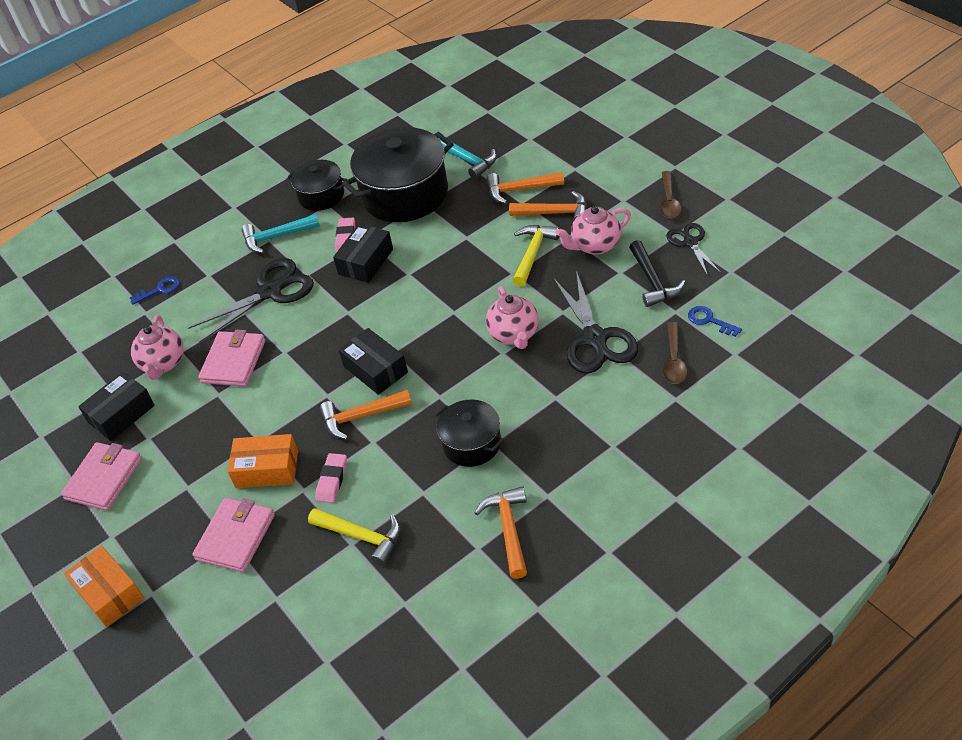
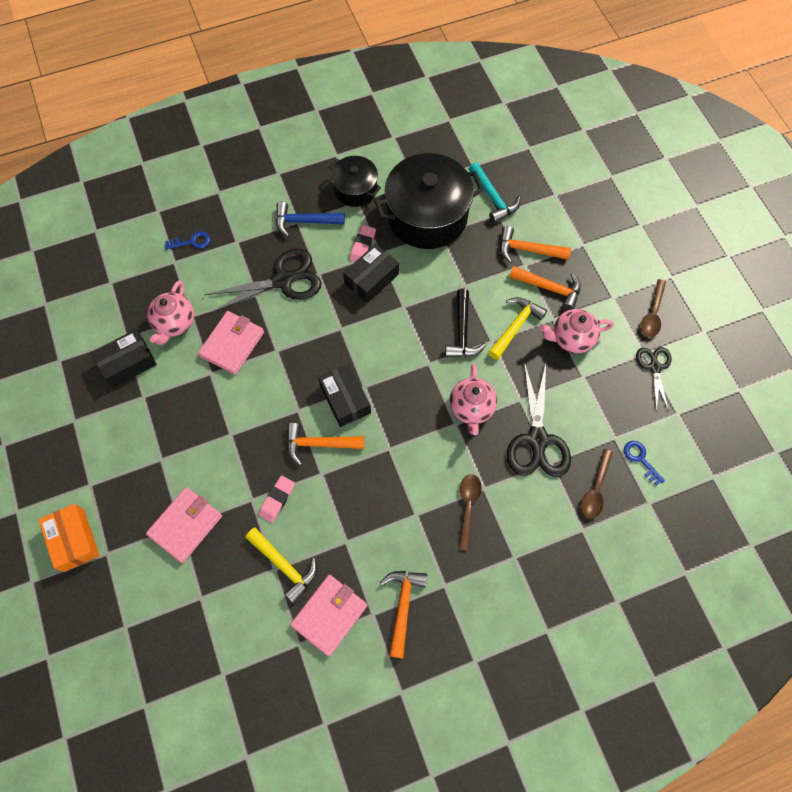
camera: 10 degrees right, 20 degrees up
(104, 479) = (97, 424): pink wallet -> pink wallet (329, 615)
(267, 469) = (228, 467): orange box -> none
(276, 237) = (304, 221): turquoise hammer -> blue hammer
(472, 444) = (400, 508): black pot -> none
(545, 419) = (468, 507): none -> brown spoon
(653, 281) = (607, 398): black hammer -> black hammer (462, 332)

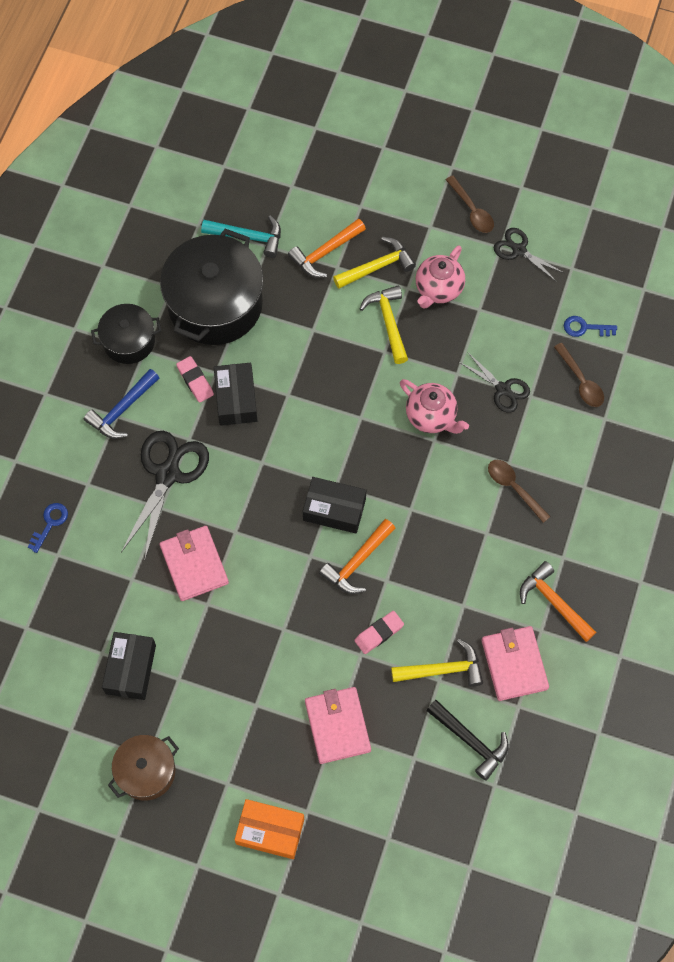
camera: 50 degrees left, 0 degrees up
(62, 427) = (146, 771): none -> brown pot
(174, 323) = (126, 599): pink teapot -> none
(277, 499) = (379, 633): pink eraser -> pink eraser turned 75 degrees clockwise
(462, 332) = (356, 367): black hammer -> black hammer (471, 741)
(537, 440) = (503, 389): black scissors -> black scissors, size x0.58
(549, 288) = (377, 266): orange hammer -> yellow hammer

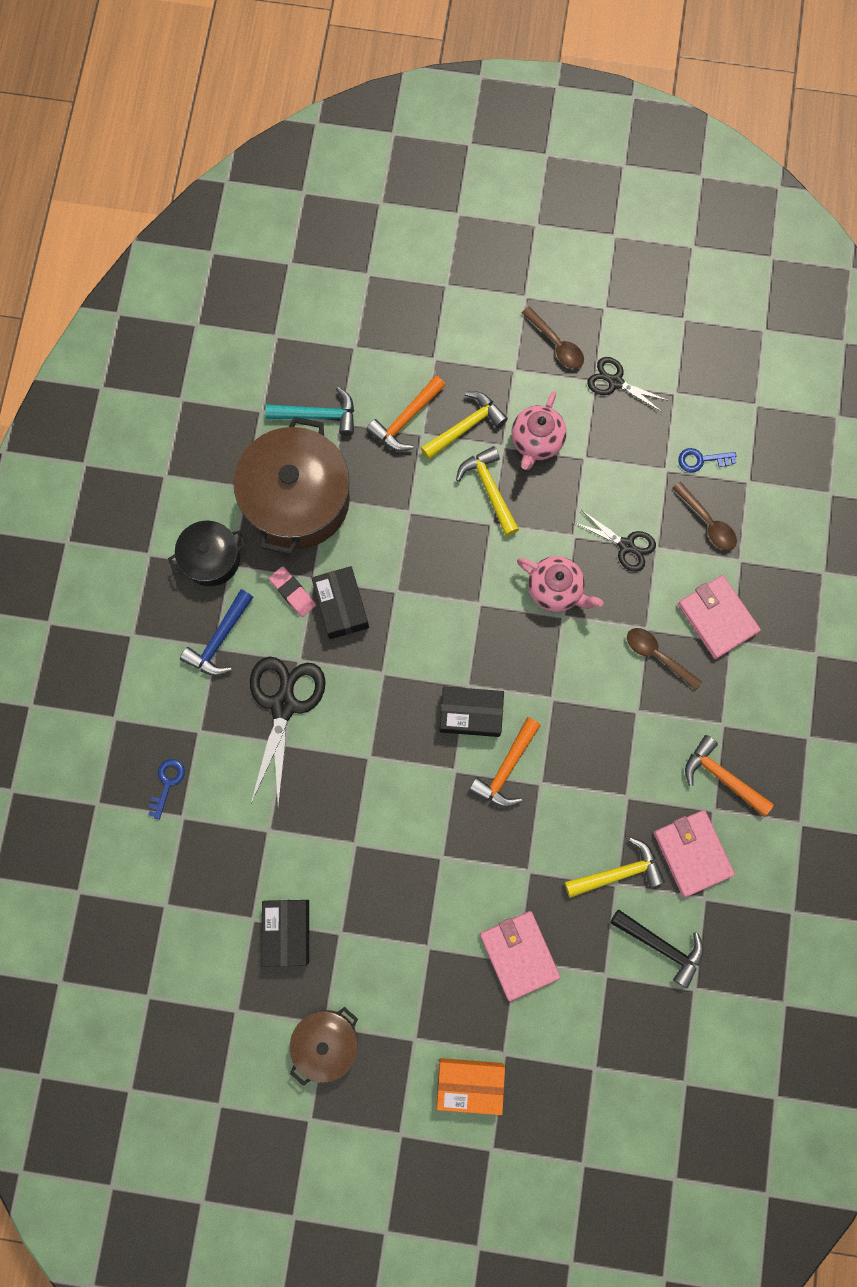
camera: 10 degrees left, 10 degrees up
(194, 564) = (332, 802): pink wallet -> pink wallet (717, 618)
(215, 304) = (297, 500): black pot -> brown pot
(379, 633) = (544, 844): pink eraser -> none

